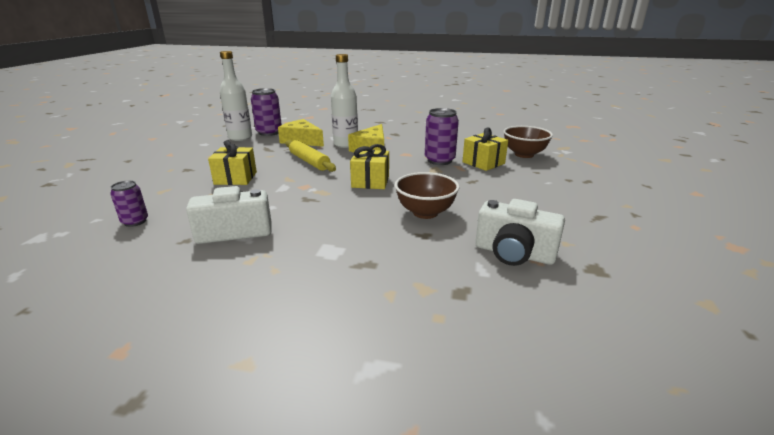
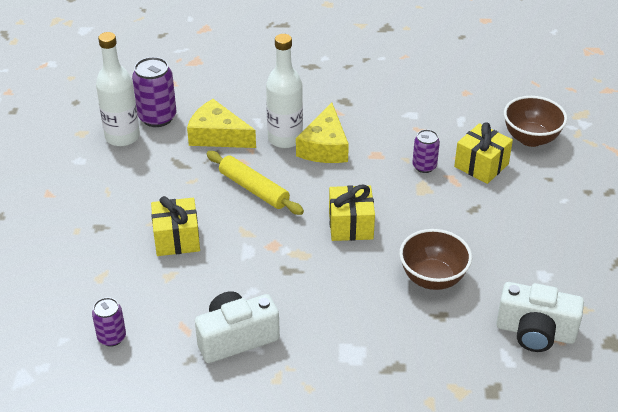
camera: 10 degrees left, 15 degrees up
(439, 160) = (424, 166): purple can -> purple can, size x0.60

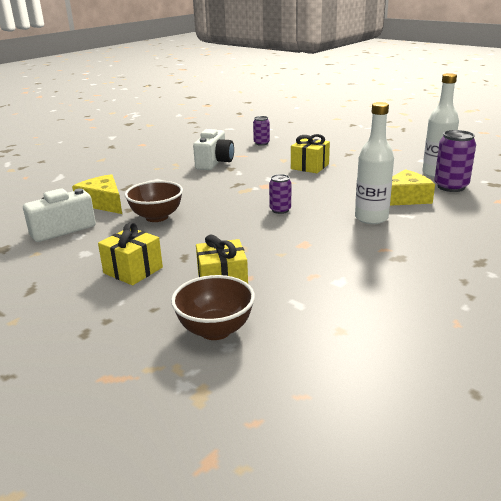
camera: 130 degrees right, 15 degrees down
(254, 189) = (325, 194): yellow rolling pin -> none
(324, 147) = (341, 228): yellow cheese -> yellow cheese (103, 203)
(350, 225) = (244, 210): yellow gift -> yellow gift (133, 270)
(424, 166) = (260, 257): purple can -> purple can (280, 210)

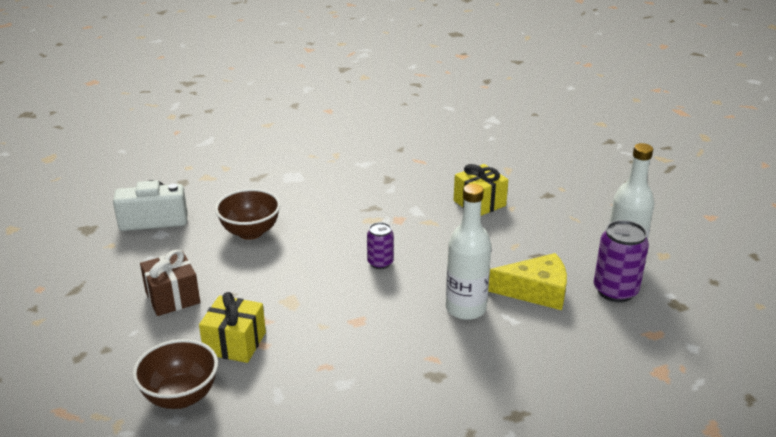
camera: 25 degrees right, 5 degrees up
(103, 203) = (218, 194): yellow cheese -> none
(133, 270) = (172, 297): yellow gift -> brown gift
(214, 162) = (379, 164): white camera -> none
(261, 143) = (462, 146): purple can -> none

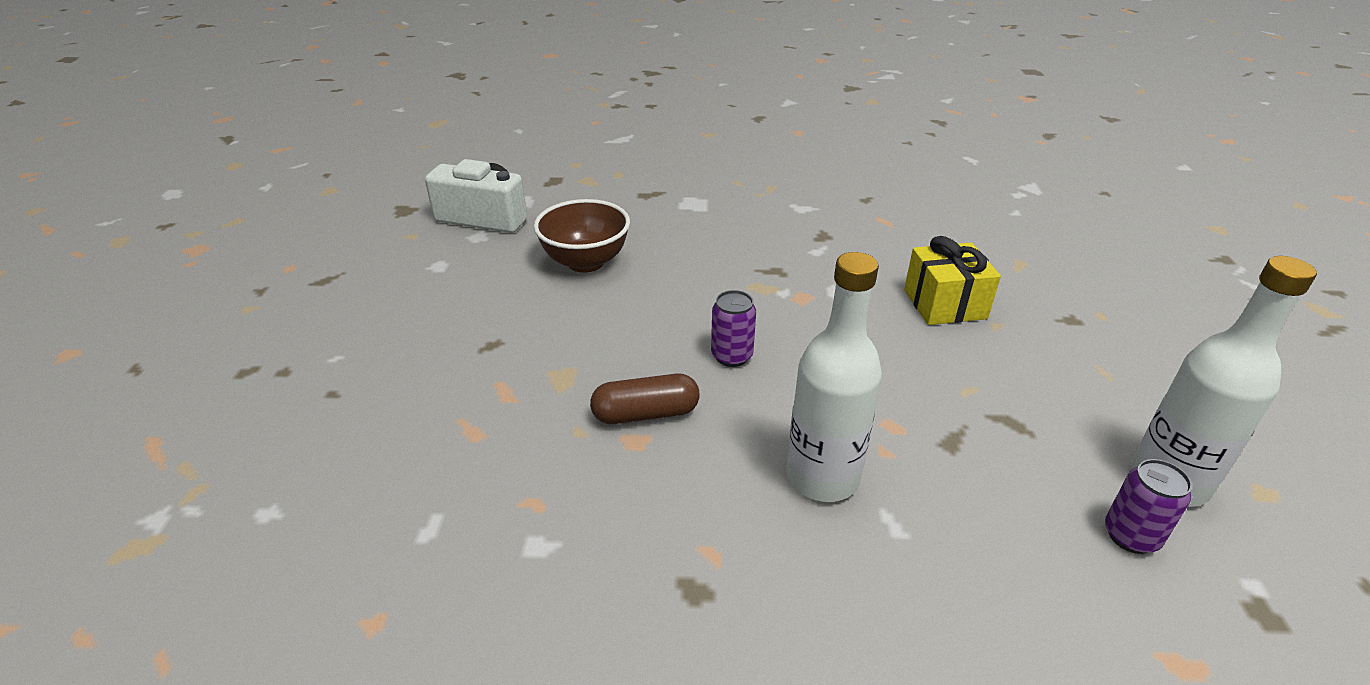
camera: 25 degrees right, 5 degrees up
(172, 297) = (421, 324): brown gift -> none
(181, 396) = (304, 478): brown bowl -> none
(235, 343) = (440, 418): yellow gift -> none
(353, 306) = (646, 414): none -> brown capsule
(536, 291) = (968, 485): yellow cheese -> none
(615, 291) = (1131, 536): purple can -> purple can, size x0.60

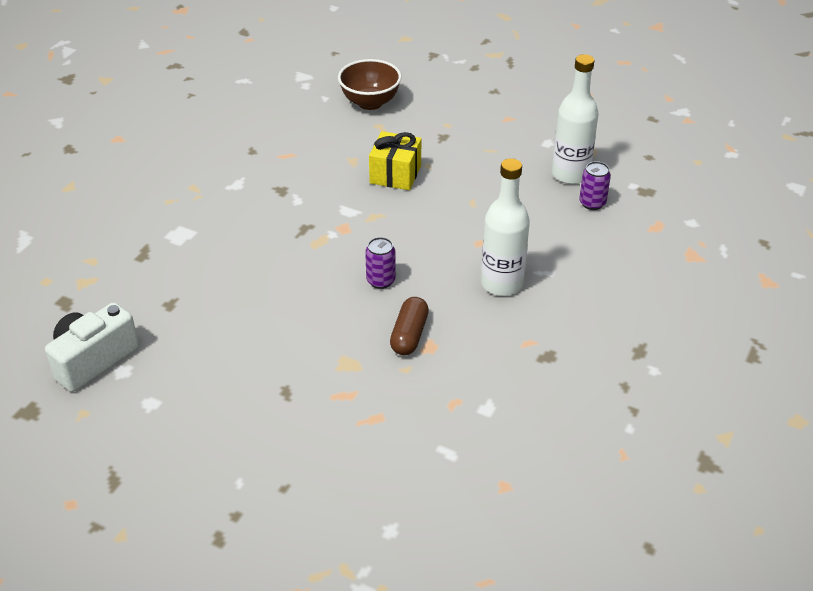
camera: 65 degrees left, 5 degrees up
(585, 262) = (217, 317): brown bowl -> brown bowl (370, 102)

